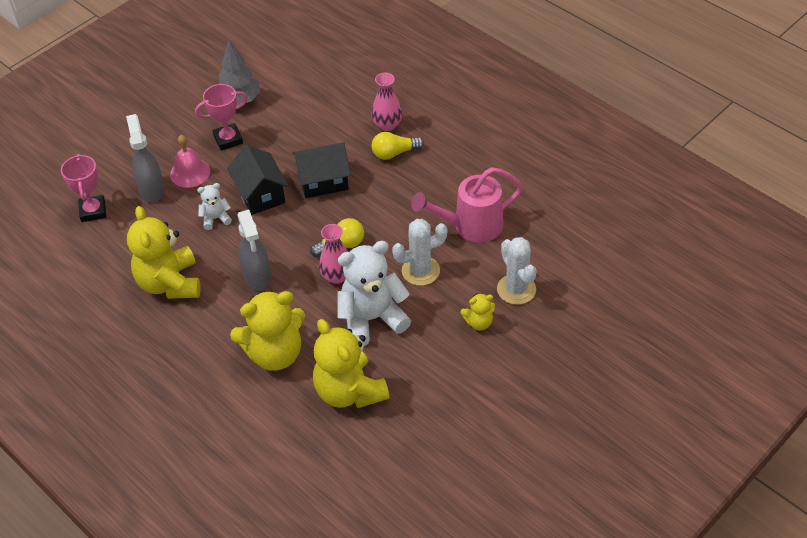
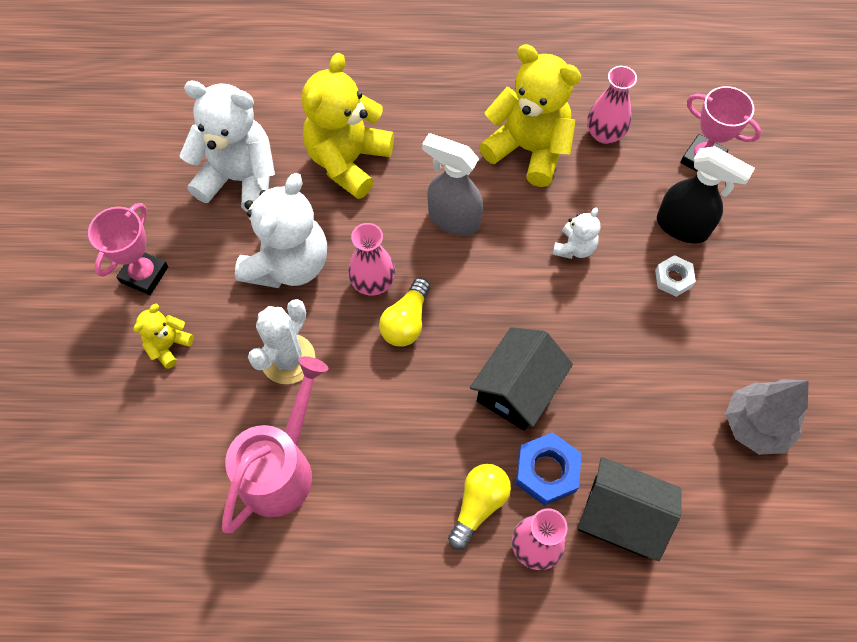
camera: 135 degrees right, 15 degrees up
(119, 260) = (604, 134): none -> pink vase
(151, 189) = (682, 227): grey spray bottle -> black spray bottle
(190, 172) = (673, 278): pink bell -> white nut
(228, 139) = (692, 356): pink trophy -> pink trophy (144, 274)
(260, 194) = (565, 314): black house -> black house (620, 516)
(349, 391) = (240, 179): yellow teddy bear -> white teddy bear
(350, 144) = (546, 471): none -> blue nut
(516, 289) = (157, 420): white cactus -> none

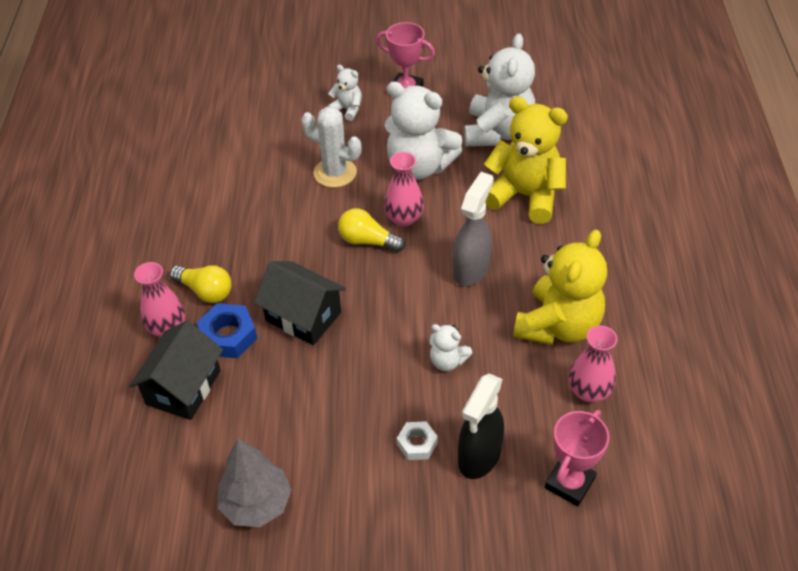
camera: 90 degrees right, 15 degrees down
(169, 345) = (347, 109): yellow teddy bear -> white teddy bear
(282, 467) = (248, 176): pink watering can -> none

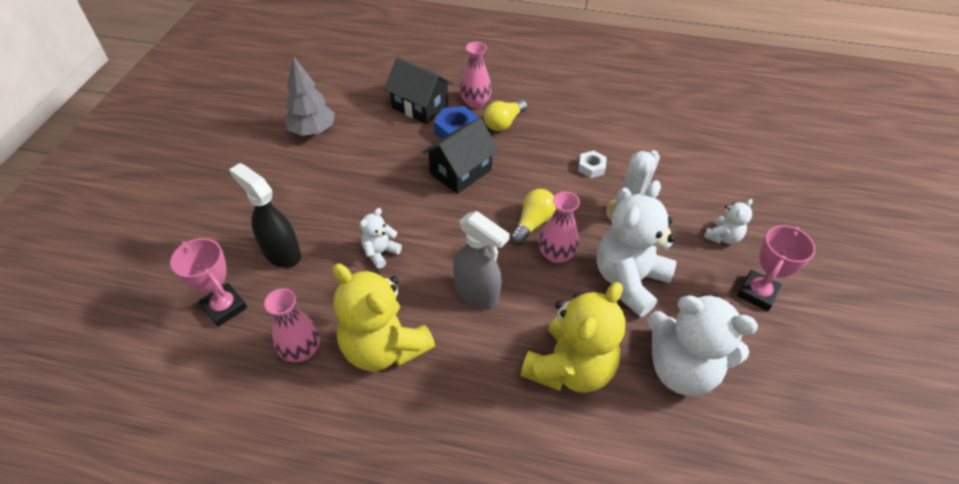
camera: 100 degrees right, 0 degrees up
(417, 444) = (313, 218): white nut -> white nut (591, 167)

